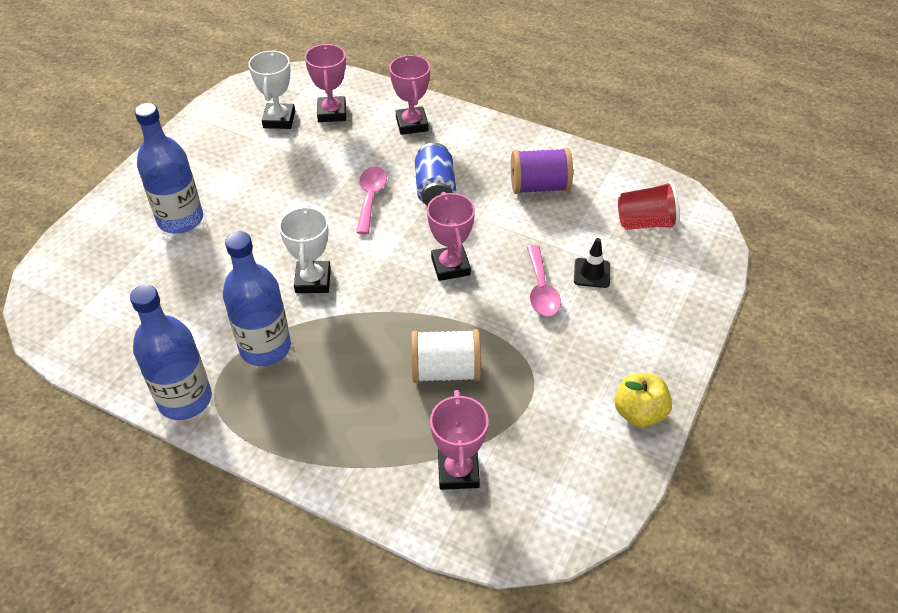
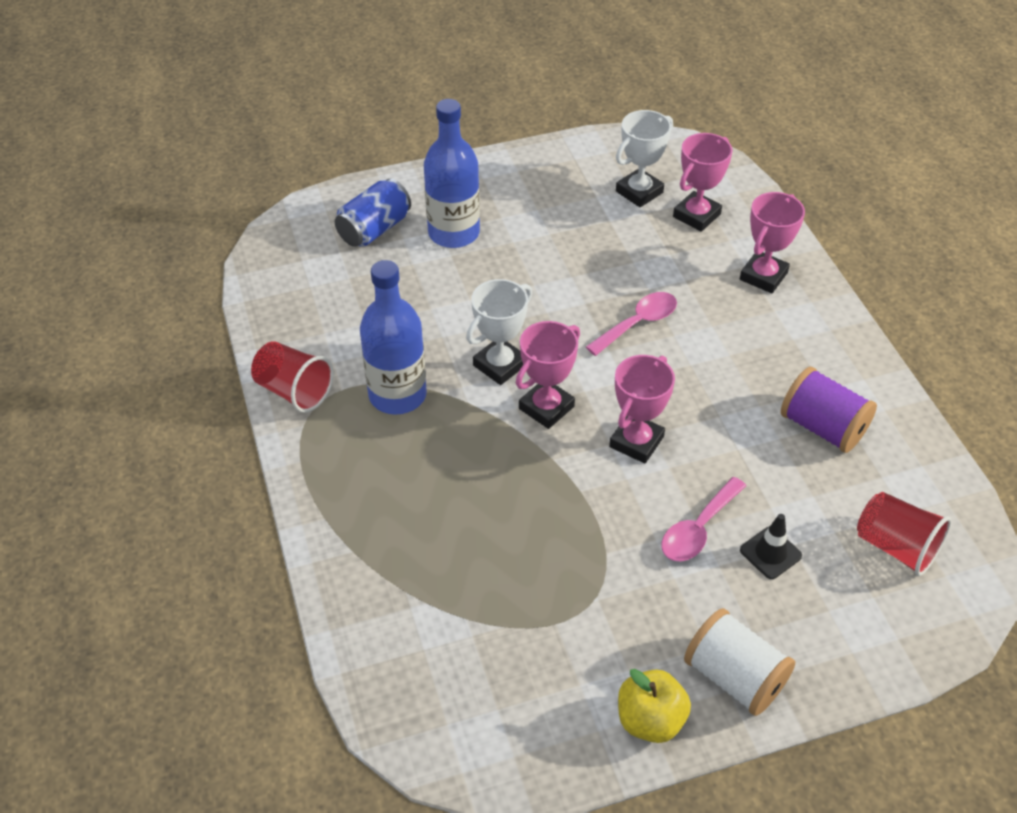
camera: 45 degrees right, 0 degrees up
(185, 399) = (294, 391): blue bottle -> red cup
(435, 189) = (709, 357): blue can -> blue can (374, 229)
(446, 371) = (519, 533): white spool -> white spool (734, 677)
(458, 471) = (428, 627): pink trophy -> pink trophy (546, 407)

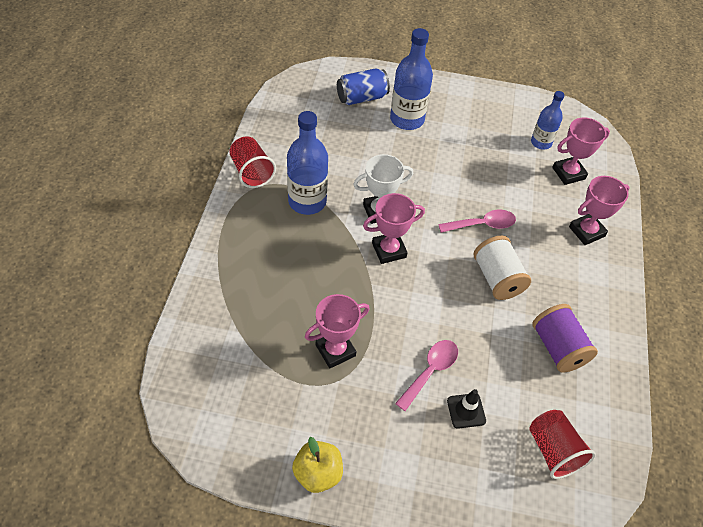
camera: 25 degrees right, 5 degrees up
(636, 442) = (429, 298): pink trophy -> pink trophy (335, 350)
(639, 192) = (541, 142): white trophy -> blue bottle
(698, 529) = (430, 371): pink spoon -> pink spoon turned 150 degrees clockwise
(734, 677) = (388, 476): white spool -> white spool (497, 278)

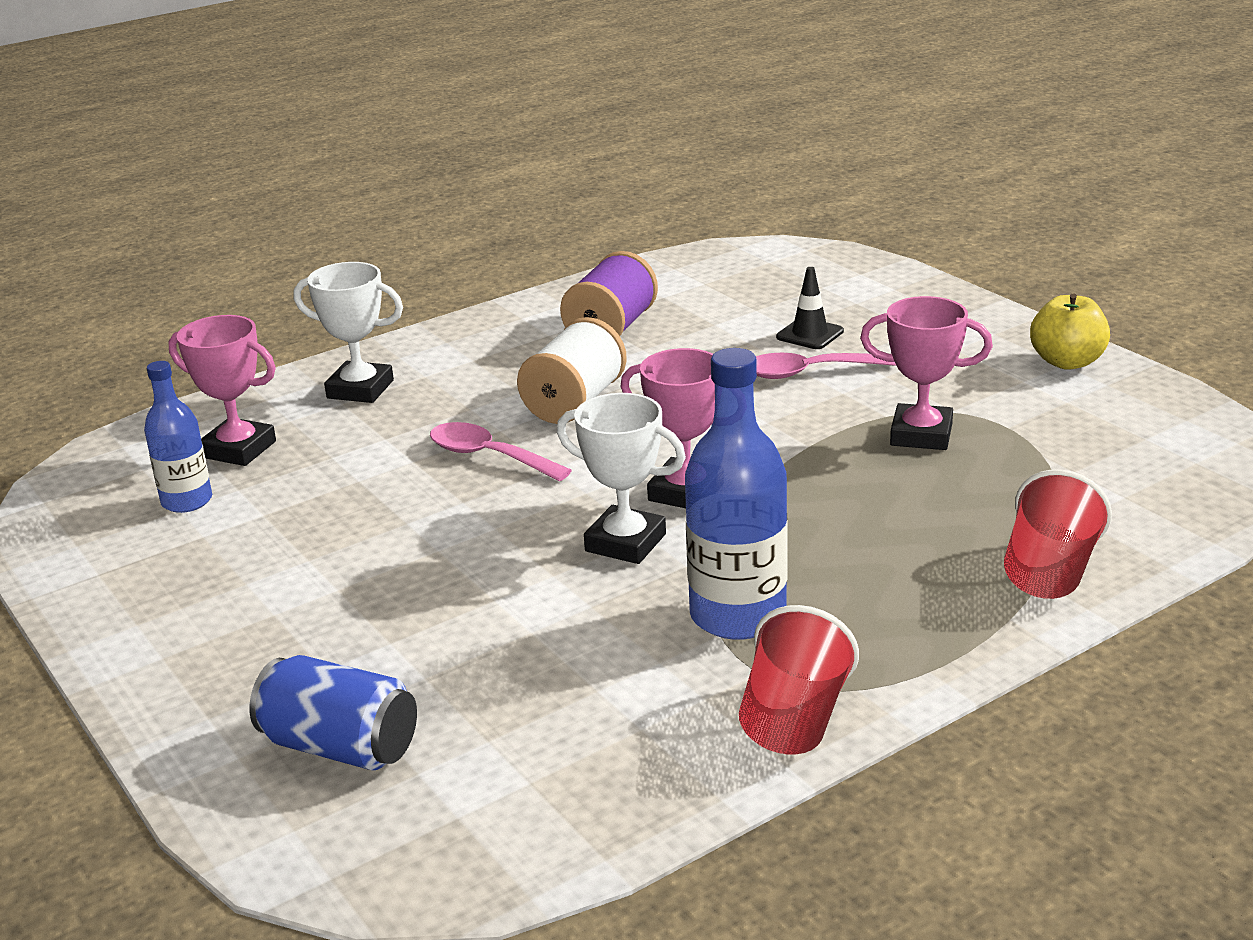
camera: 130 degrees left, 25 degrees down
(407, 119) = (329, 652): blue bottle -> none
(553, 451) = (752, 283): red cup -> red cup (1049, 572)
(586, 231) = (360, 389): pink trophy -> white trophy

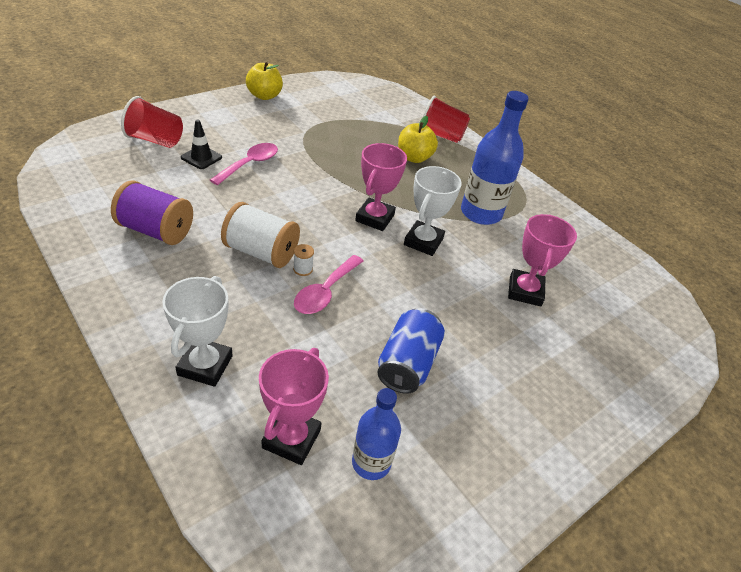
camera: 100 degrees left, 15 degrees up
(340, 747) = (609, 345): blue can -> blue can (407, 364)
(539, 436) = (303, 269): none -> white spool
(794, 720) = (547, 207): red cup -> red cup (155, 140)
(808, 372) = (250, 164): pink spoon -> pink spoon turned 135 degrees counterclockwise
(921, 435) = (327, 143): pink trophy -> pink trophy (525, 291)
(922, 534) = (414, 158): none -> yellow apple

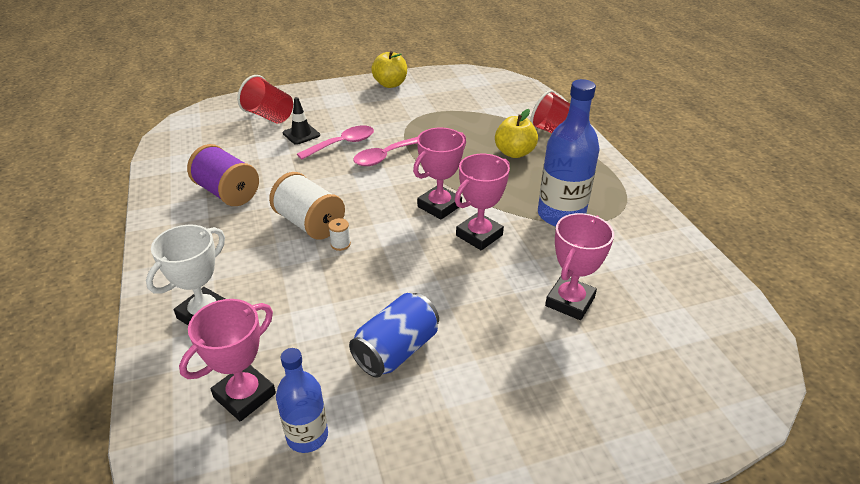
camera: 25 degrees right, 5 degrees down
(325, 292) = (351, 268): pink spoon -> pink spoon (385, 156)
(423, 242) = (479, 235): white trophy -> pink trophy

